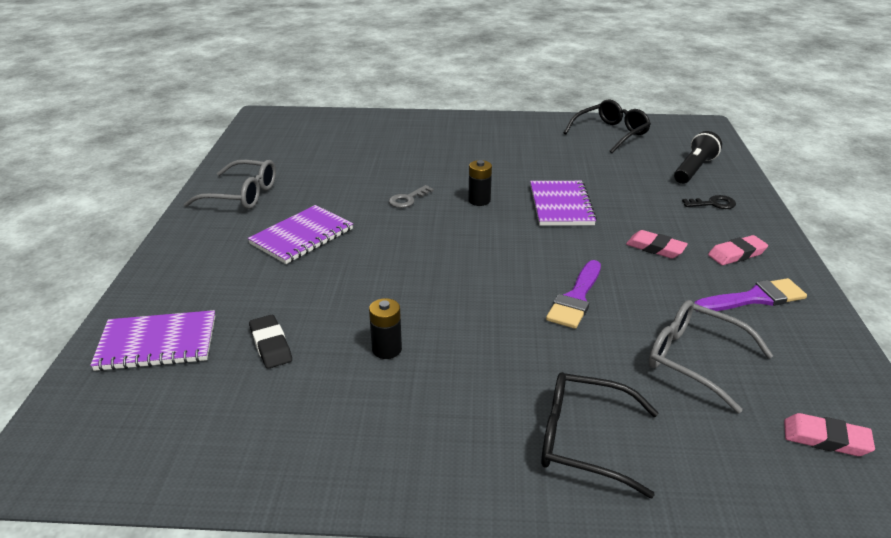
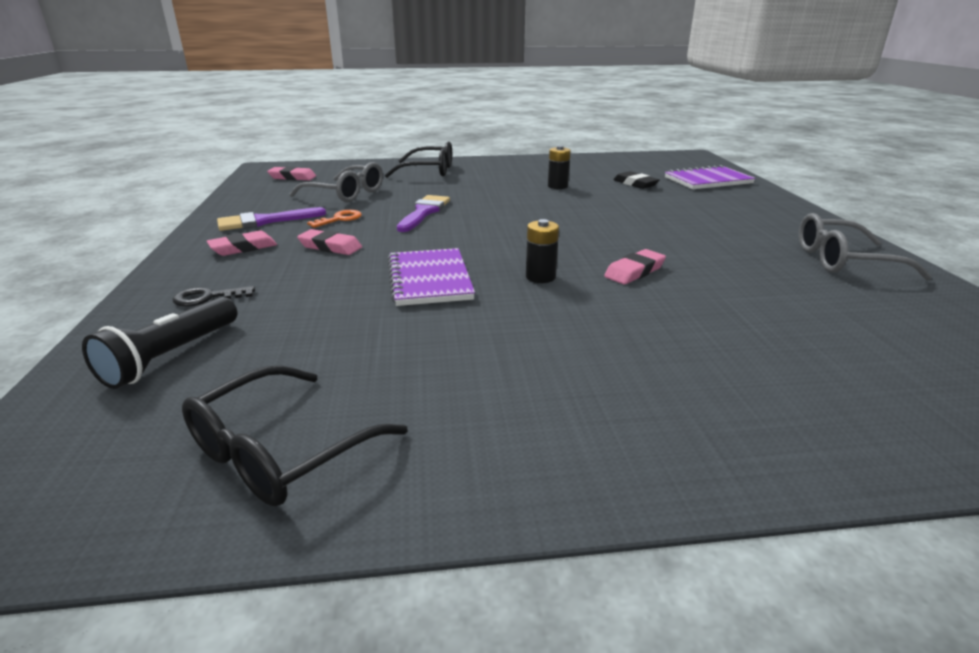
camera: 170 degrees right, 5 degrees down
(302, 236) = (705, 231): purple notebook -> none
(408, 199) = (634, 271): grey key -> pink eraser
(670, 294) = (340, 219): none -> orange key

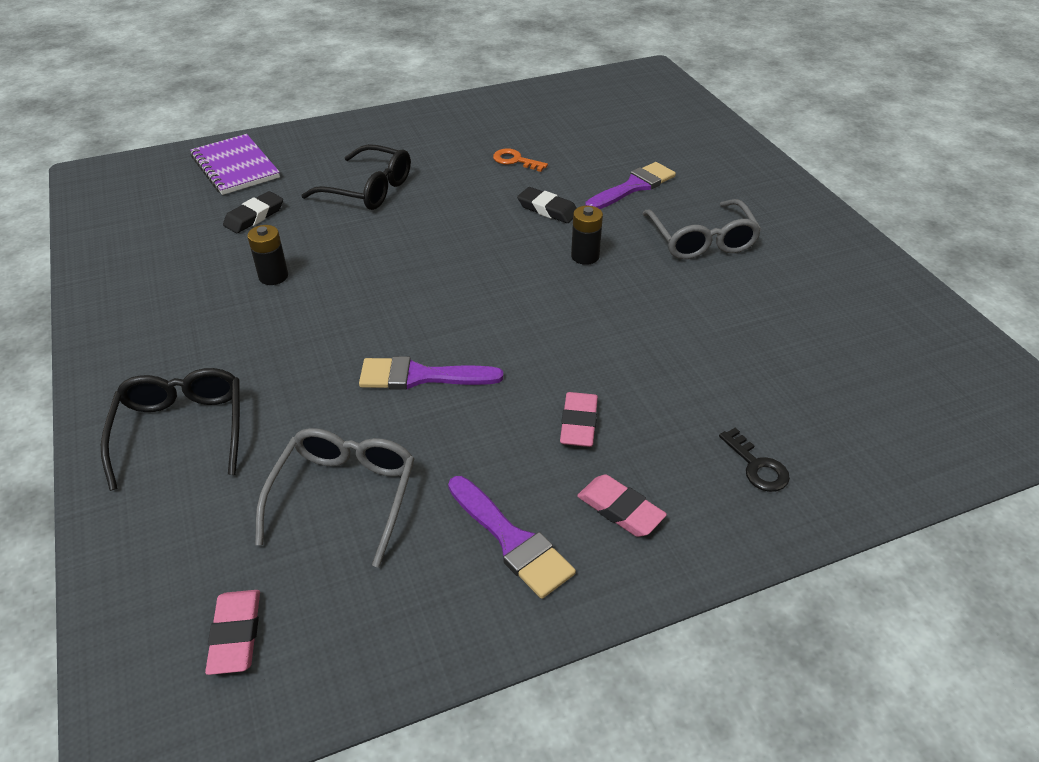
camera: 105 degrees left, 15 degrees up
(171, 356) = (858, 429): black flashlight -> none
(280, 451) = (892, 321): black glasses -> black glasses (369, 189)
(340, 219) = (475, 454): orange key -> orange key (515, 160)
(429, 279) = (626, 320): purple notebook -> none
(634, 271) = (547, 209): pink eraser -> black eraser
(686, 325) = (633, 186): none -> purple brush
(842, 260) = (478, 120): grey glasses -> grey glasses (702, 240)

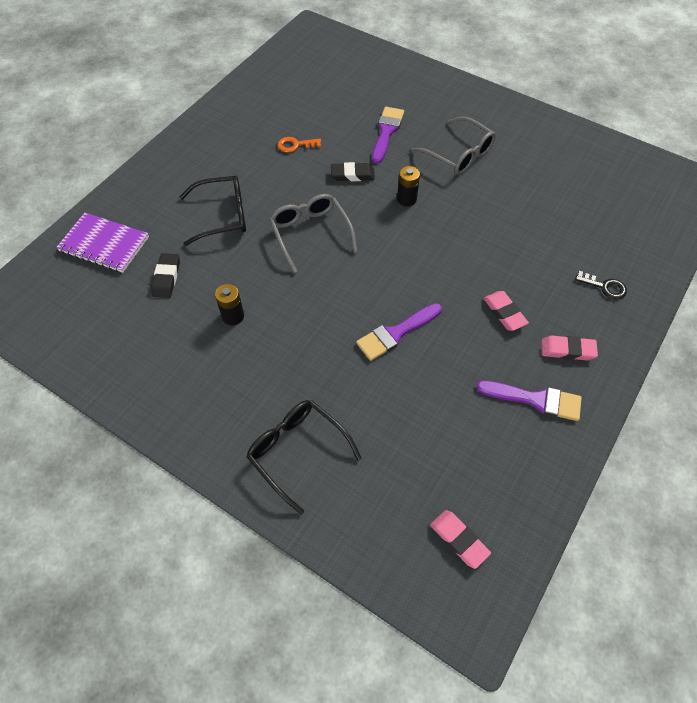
camera: 35 degrees left, 15 degrees up
(344, 495) = (431, 430): grey glasses -> grey glasses (310, 233)

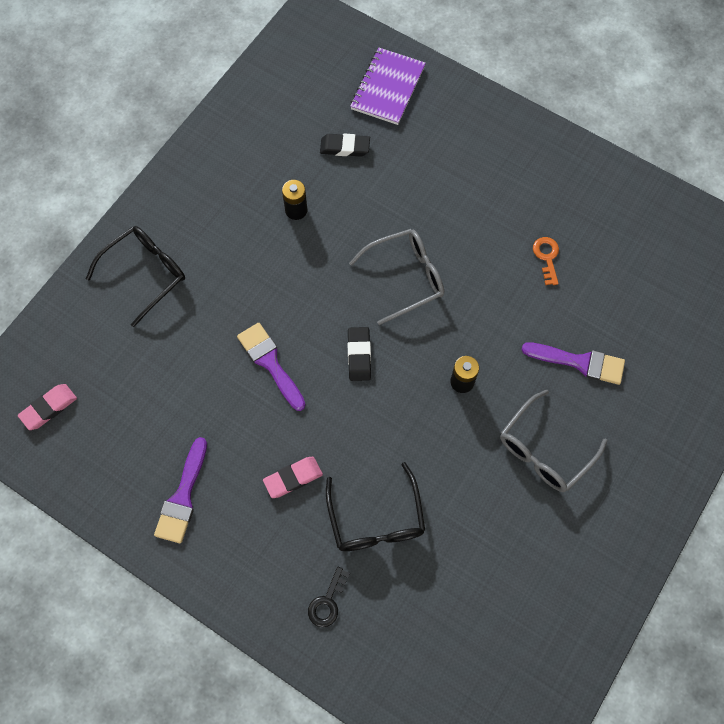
camera: 90 degrees right, 10 degrees up
(223, 216) = (429, 190): black glasses -> black glasses (376, 519)
(352, 175) = (500, 321): black eraser -> black eraser (359, 355)
(567, 350) = (241, 541): pink eraser -> none

